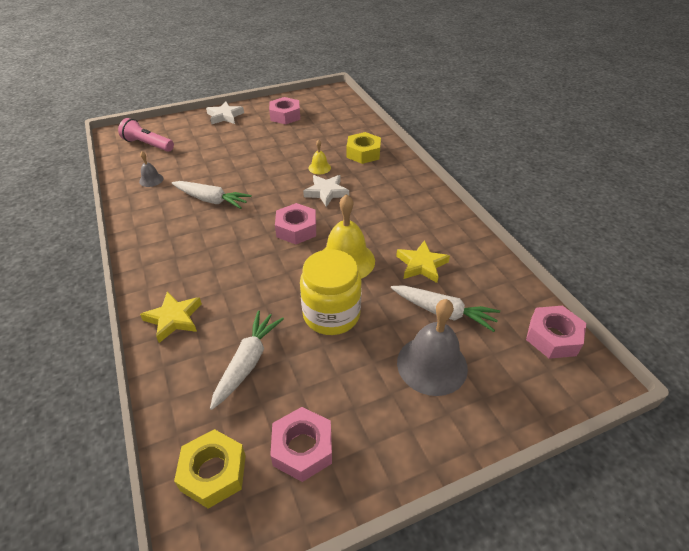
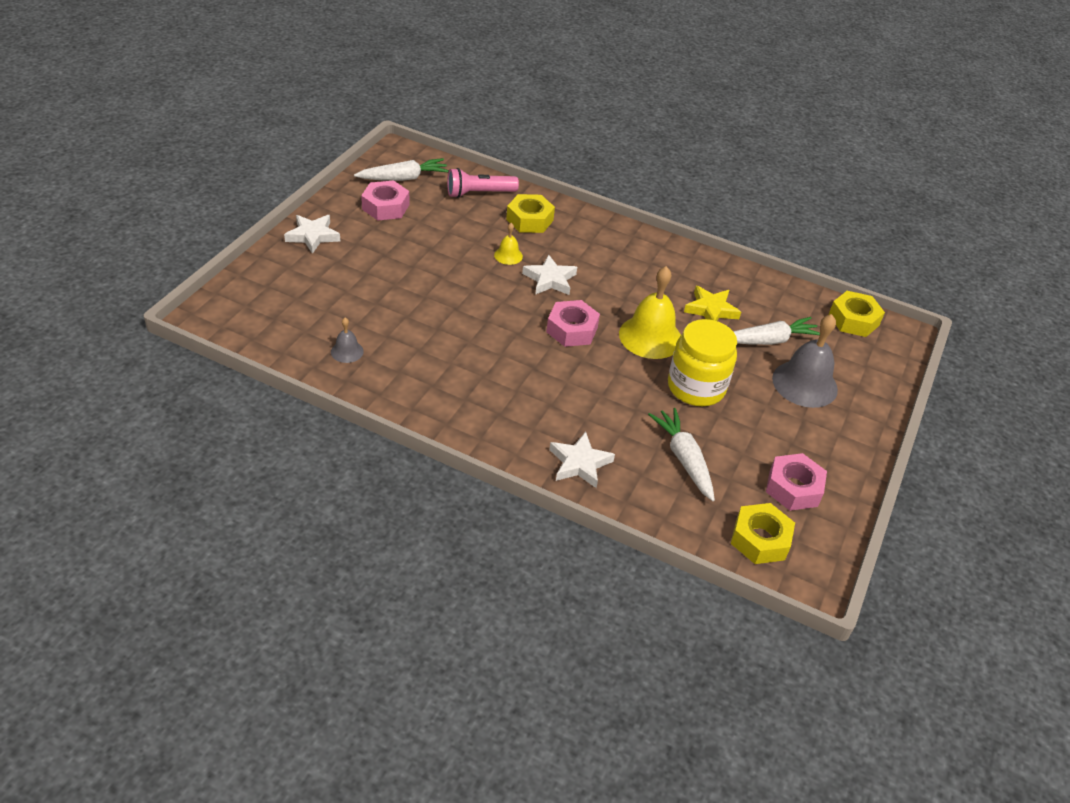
camera: 45 degrees left, 0 degrees up
(148, 144) = (272, 312): pink flashlight -> pink flashlight (479, 193)
(174, 319) = (579, 463): yellow star -> white star
(211, 200) = (449, 341): white carrot -> white carrot (403, 178)
(553, 337) = (853, 320): pink nut -> yellow nut

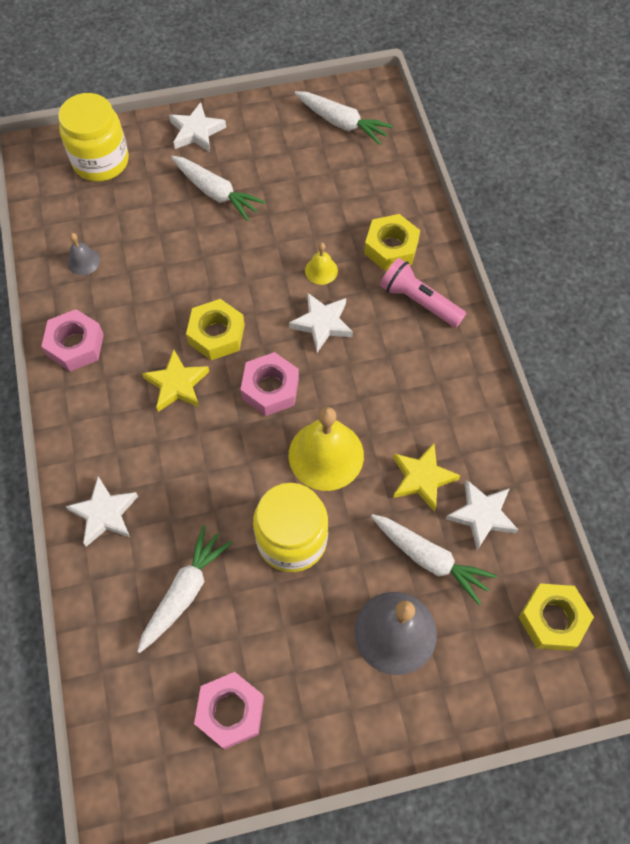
camera: 55 degrees right, 20 degrees up
(267, 292) = (101, 161): none -> yellow jar
(380, 259) = (216, 193): none -> white carrot
(385, 207) = (288, 143): pink nut -> pink nut (75, 345)
(479, 193) = (385, 186): pink flashlight -> pink flashlight (419, 301)
(515, 368) = (177, 384): none -> yellow star
(760, 539) = (136, 722): yellow nut -> yellow nut (216, 334)
(761, 303) = (482, 515): none -> white star

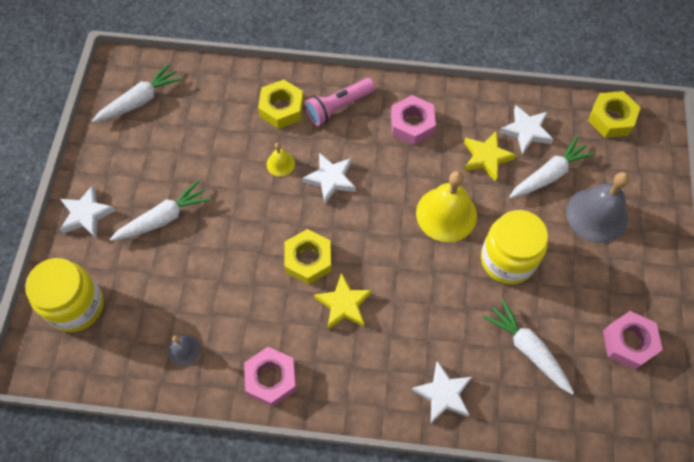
camera: 70 degrees left, 0 degrees up
(270, 388) = (374, 235): pink nut -> pink nut (412, 124)

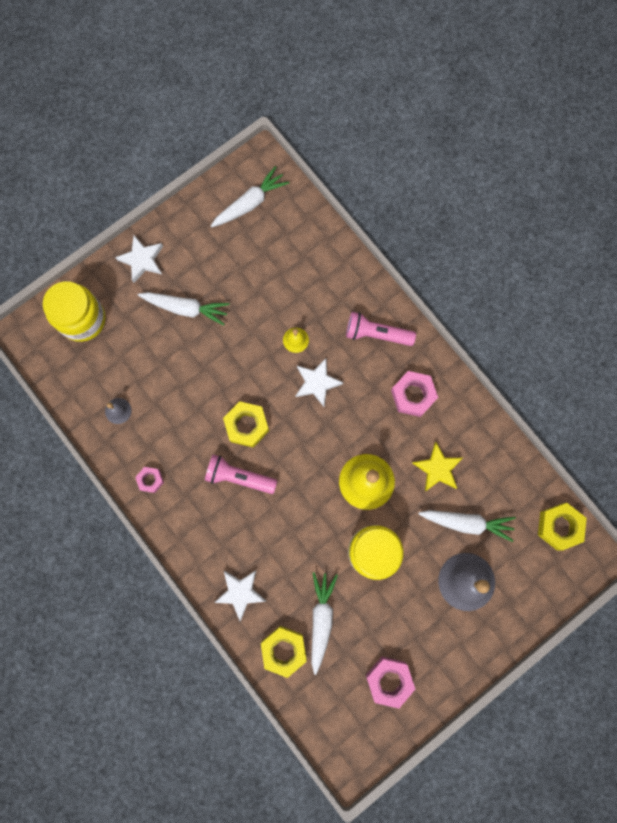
camera: 45 degrees right, 15 degrees up
(140, 100) = (250, 203): white carrot -> white carrot turned 45 degrees counterclockwise
(271, 379) = (150, 480): pink nut -> pink nut, size x0.59
(281, 108) = (337, 298): yellow nut -> yellow nut (284, 650)
(344, 304) = (239, 476): yellow star -> pink flashlight
(526, 131) = (487, 476): white star -> none

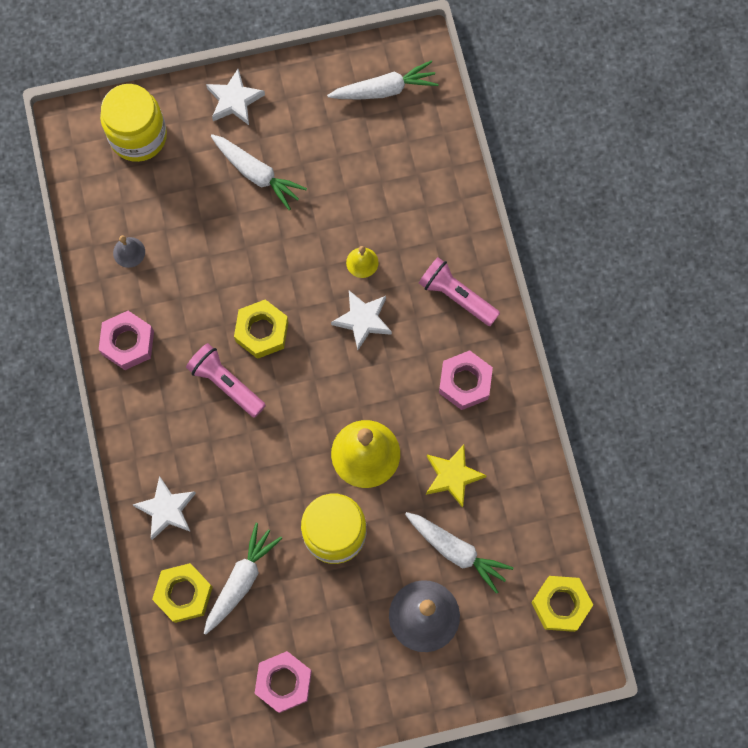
camera: 25 degrees right, 5 degrees down
(150, 480) = (128, 343): pink nut -> pink nut, size x1.70

